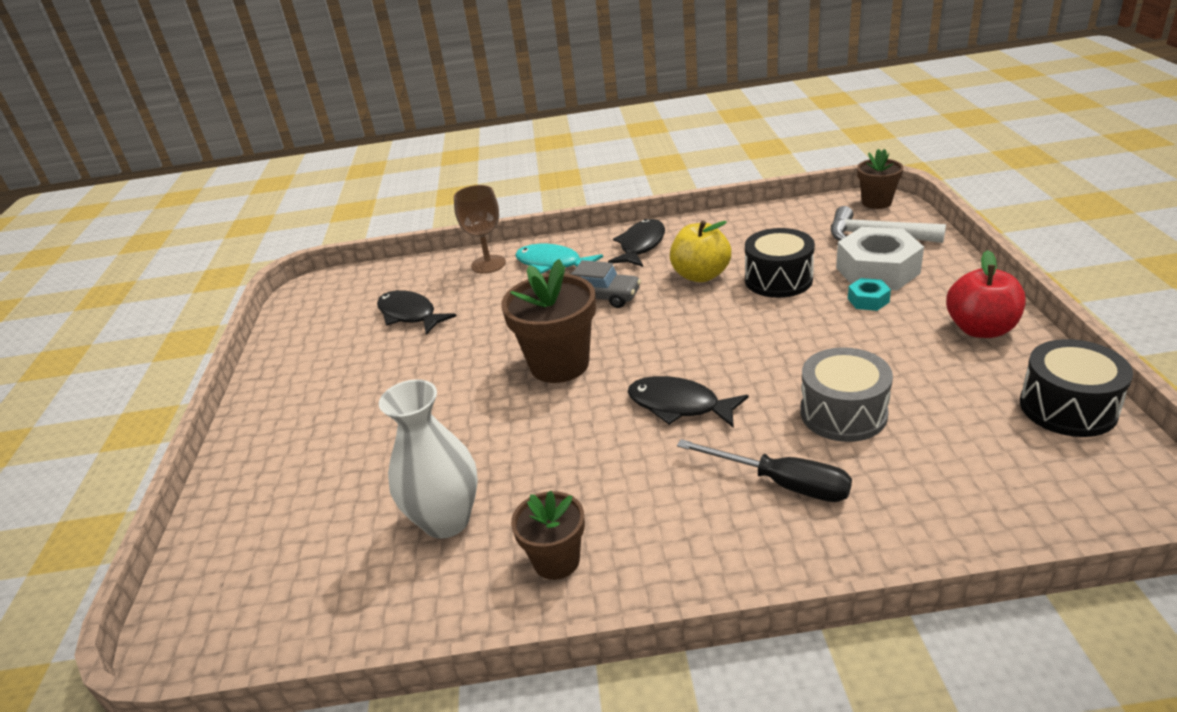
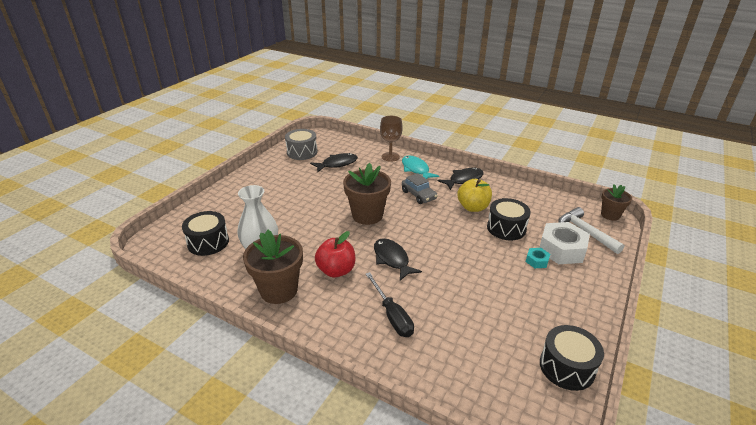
camera: 30 degrees right, 0 degrees up
(314, 564) = (208, 242): none -> black drum
(410, 315) = (337, 164): black fish -> black fish turned 75 degrees clockwise
(556, 560) = (279, 290): brown flower pot -> brown flower pot, size x1.69
(843, 413) = (455, 304): grey drum -> grey drum (302, 152)
(980, 329) = (575, 306): red apple -> red apple (336, 270)

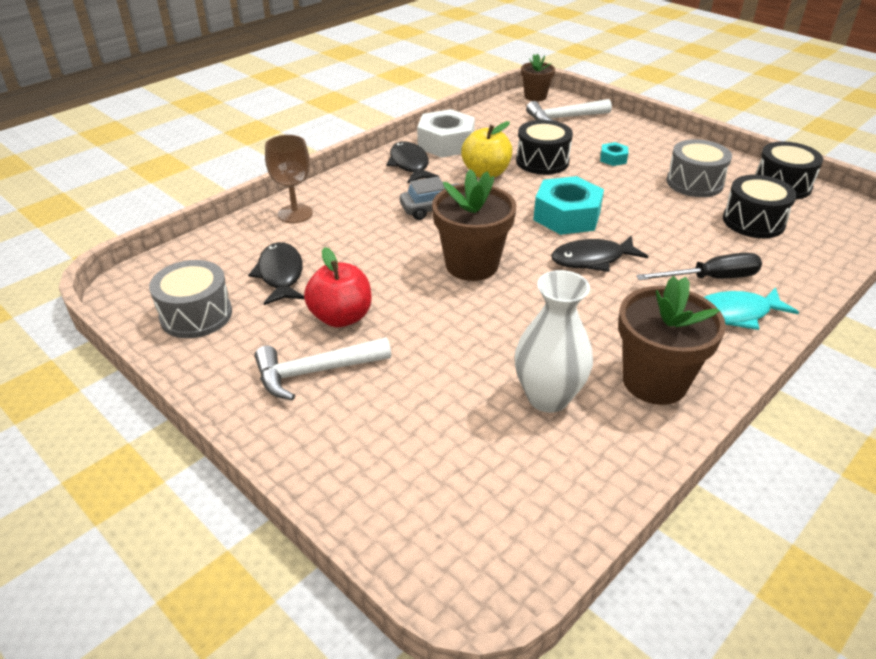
camera: 75 degrees left, 5 degrees up
(208, 242) = (495, 477): black drum -> black drum (753, 221)
(270, 186) = (314, 372): none -> white hammer
(336, 270) = (611, 315): red apple -> red apple (341, 317)
(416, 169) = (355, 197): turquoise fish -> turquoise fish (735, 314)
(439, 245) = (567, 216): none -> turquoise nut
(529, 307) = (694, 183): none -> grey drum
(561, 249) = (594, 139): white nut -> white nut (446, 143)

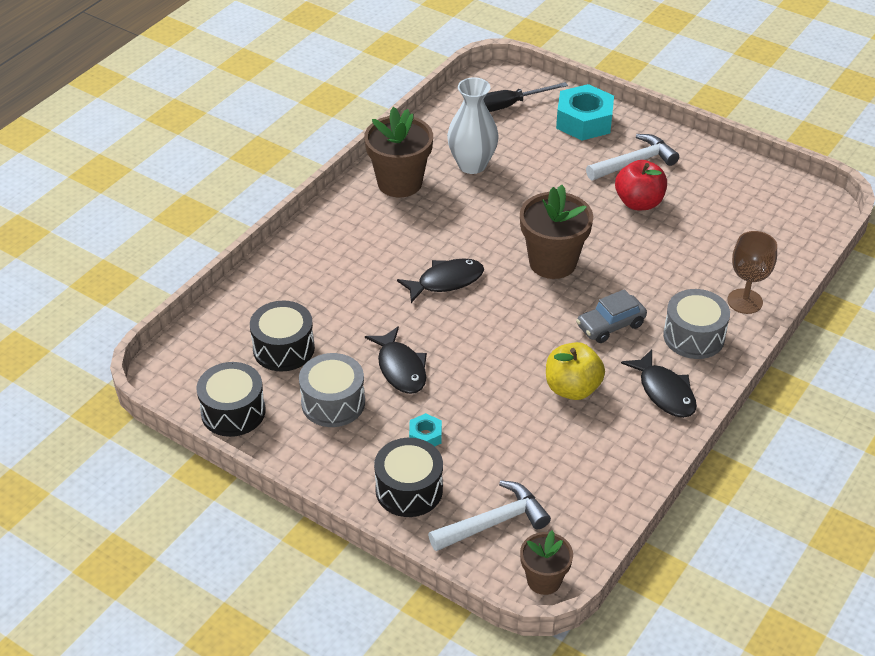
camera: 170 degrees right, 5 degrees up
(196, 315) = (750, 191): grey drum -> grey drum (693, 336)
(280, 275) = (710, 233): black fish -> black fish (400, 368)
(446, 143) = (637, 440): white nut -> none
(542, 161) = (511, 419): black drum -> black drum (409, 490)
(567, 216) = (473, 332): turquoise nut -> turquoise nut (584, 121)
(711, 278) = (342, 273): black screwdriver -> black screwdriver (509, 105)
(735, 314) = (329, 241): turquoise fish -> none

